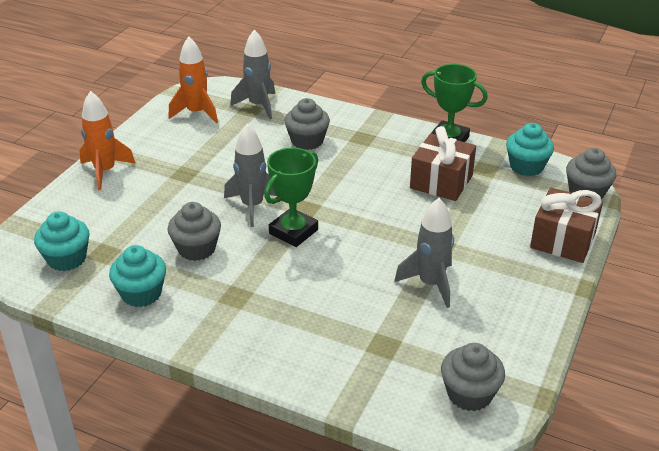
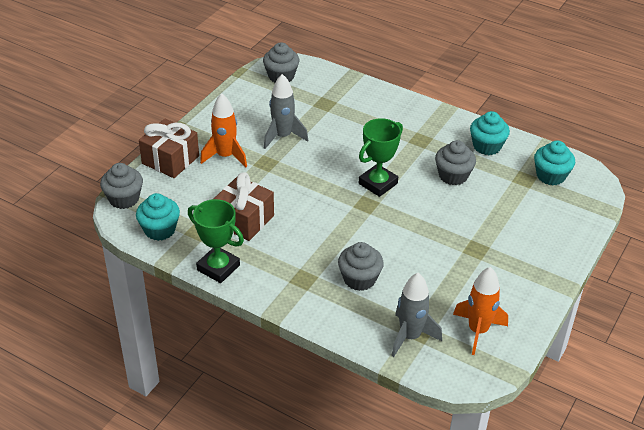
camera: 175 degrees left, 5 degrees up
(105, 171) = (551, 257): orange rocket -> orange rocket (225, 156)
(252, 206) = (411, 209): grey rocket -> none

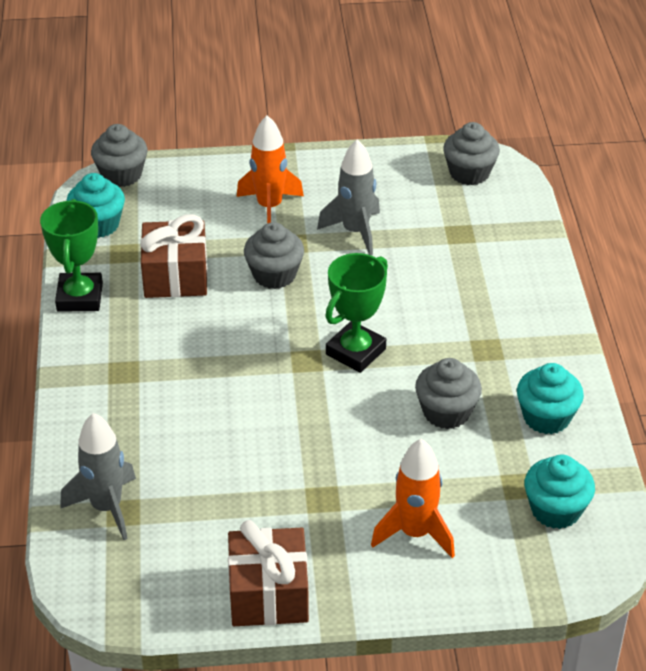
camera: 55 degrees right, 0 degrees up
(170, 160) = (219, 172): brown gift -> brown gift (268, 594)
(359, 279) = (166, 417): grey cupcake -> grey cupcake (274, 275)
(378, 183) = (355, 352): green trophy -> green trophy turned 60 degrees counterclockwise
(478, 331) = (171, 566): orange rocket -> orange rocket (415, 533)

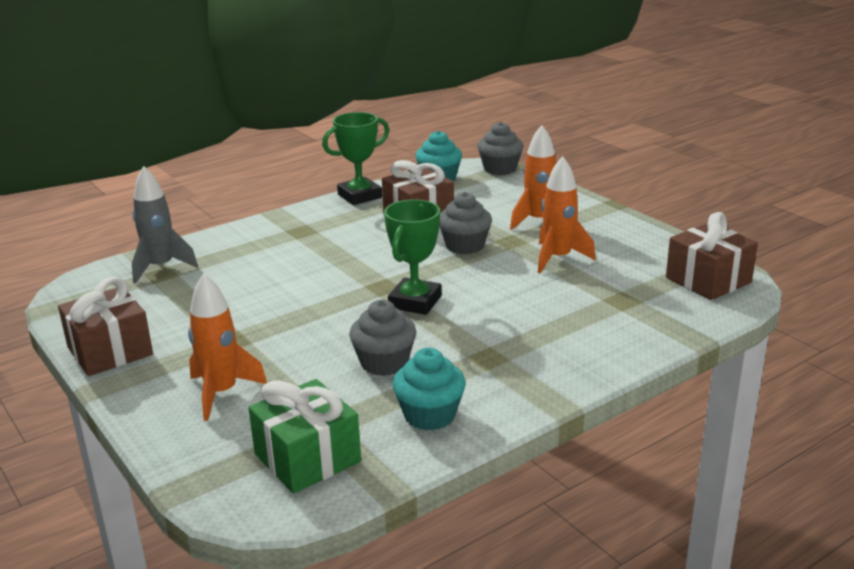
camera: 60 degrees right, 15 degrees down
(355, 232) = (558, 258): grey rocket -> orange rocket
(355, 352) = (415, 302): green trophy -> green trophy turned 75 degrees counterclockwise
(469, 173) = (708, 280): grey cupcake -> brown gift
(555, 510) = (307, 458): turquoise cupcake -> green gift

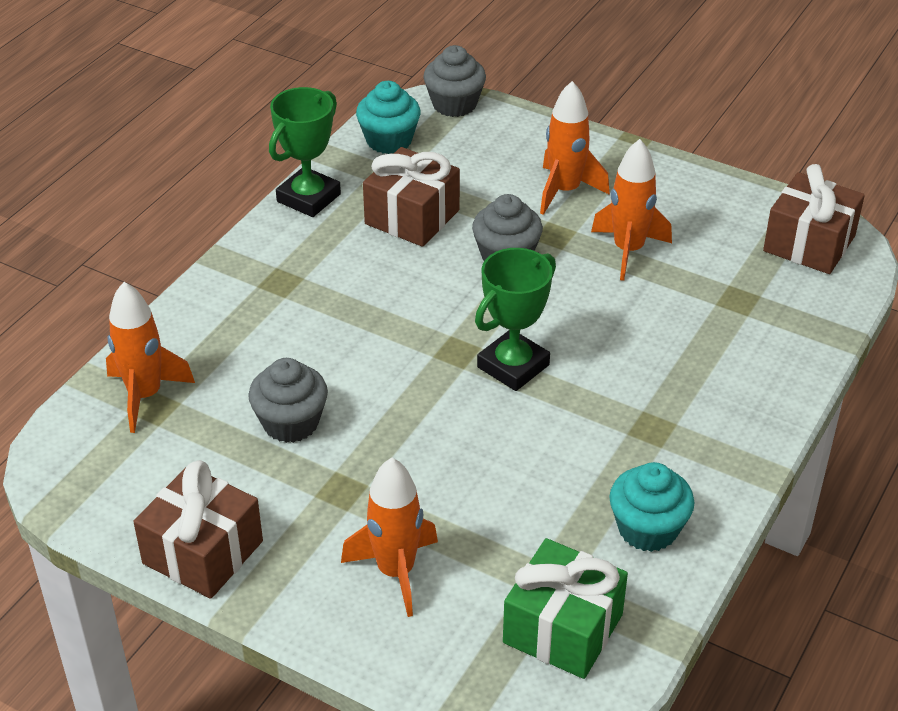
camera: 25 degrees left, 15 degrees up
(161, 267) = (145, 396): grey rocket -> orange rocket
(384, 363) = (546, 470): grey cupcake -> grey cupcake (291, 423)
(415, 302) = (513, 366): green trophy -> green trophy turned 45 degrees clockwise

